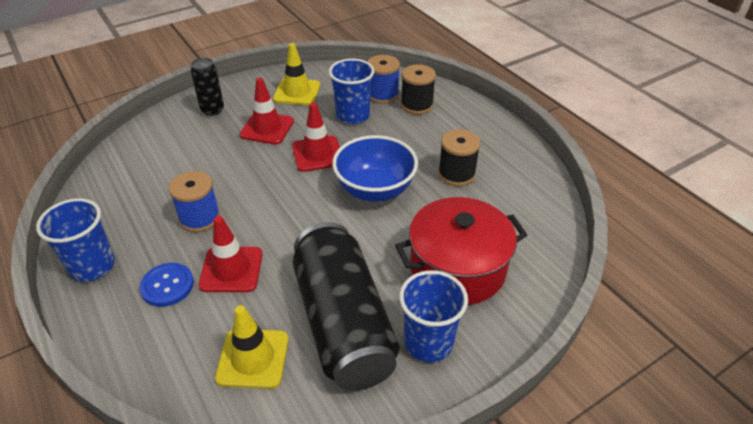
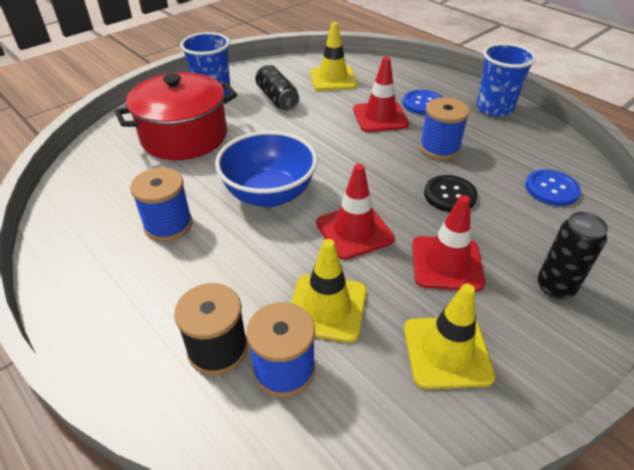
camera: 170 degrees right, 0 degrees up
(143, 167) = (551, 189): none -> blue button
(228, 172) = (450, 195): none -> black button
(343, 323) = (277, 98): black can -> black can, size x0.48
(353, 115) = (327, 308): blue cup -> yellow traffic cone
(456, 174) = (168, 225): black spool -> blue spool

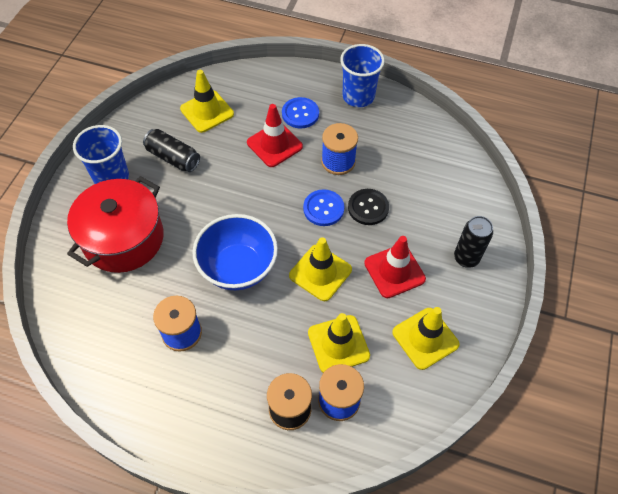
camera: 30 degrees left, 15 degrees up
(354, 231) = (320, 272): red traffic cone -> yellow traffic cone
(551, 189) = (432, 170): blue button -> blue button (323, 208)

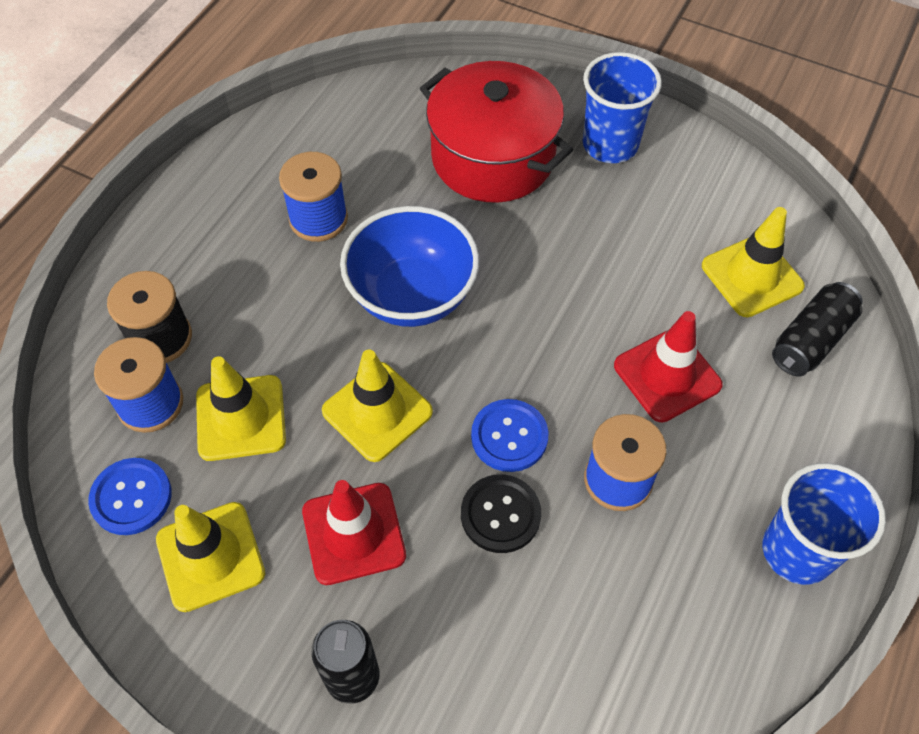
camera: 100 degrees right, 0 degrees up
(173, 157) = (645, 223): black can -> black can (811, 340)
(300, 114) = (746, 429): blue button -> blue button (131, 497)

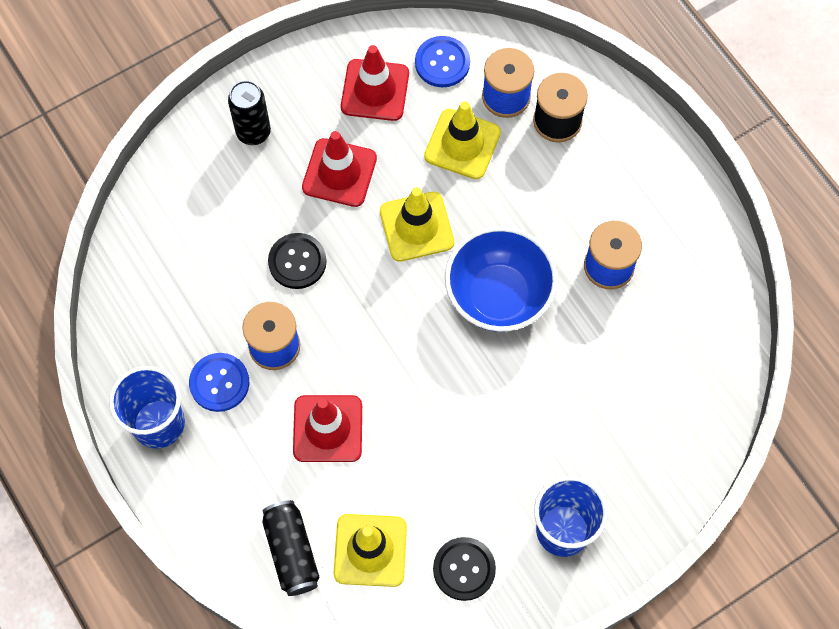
camera: 120 degrees right, 10 degrees up
(210, 556) = (375, 90): yellow traffic cone -> red traffic cone
(493, 157) = (601, 427): red pot -> none
(509, 436) = (347, 297): blue button -> blue button (219, 383)
(705, 197) = (464, 569): none -> black button

